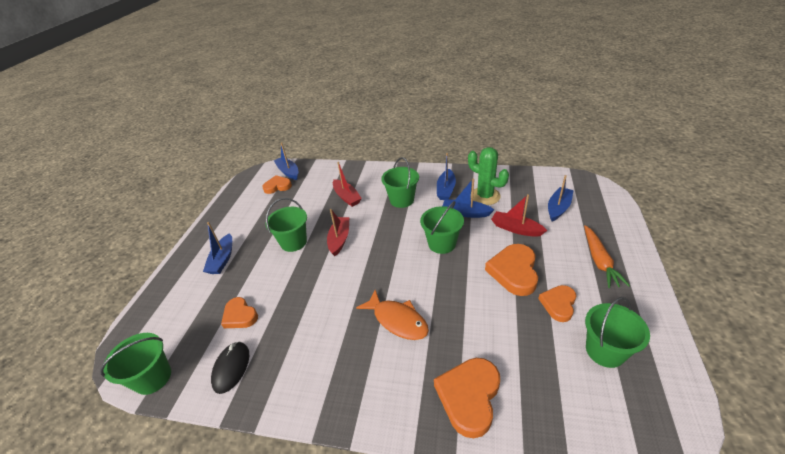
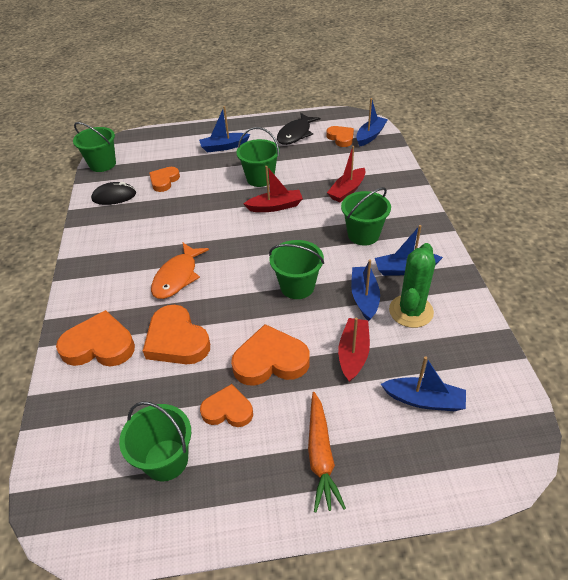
camera: 70 degrees right, 5 degrees up
(248, 209) = (295, 134): none -> black fish
(478, 330) = (176, 340): none -> orange heart
(599, 261) = (320, 455): orange carrot -> orange carrot turned 75 degrees counterclockwise

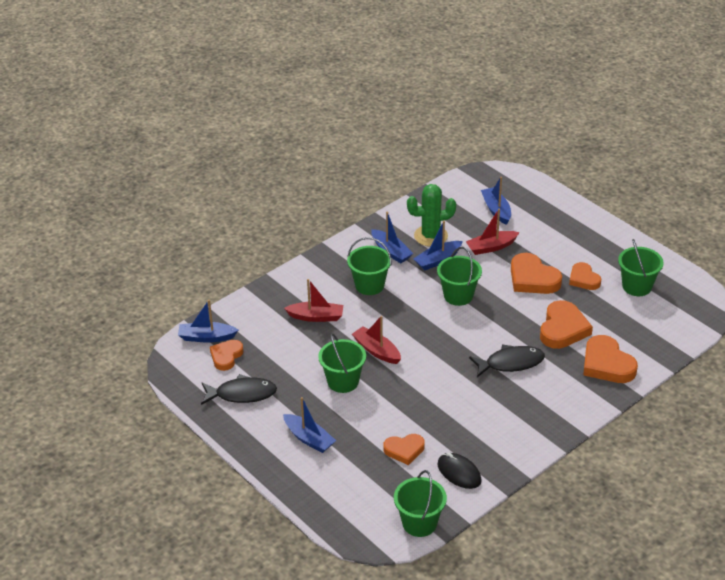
camera: 125 degrees left, 5 degrees down
(177, 277) = (510, 363): orange fish -> black fish
(320, 455) = (570, 233): orange carrot -> none

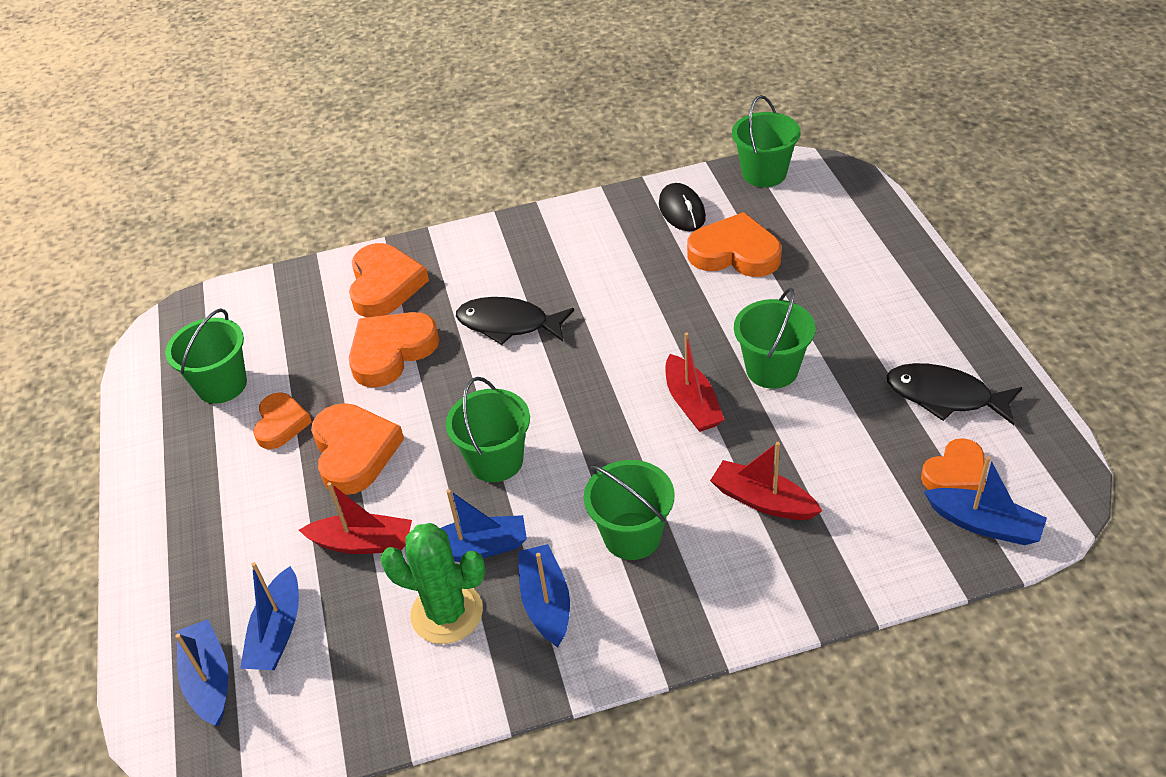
camera: 150 degrees left, 5 degrees up
(309, 439) = (861, 301): blue boat -> blue boat (209, 680)
(404, 450) = (735, 253): orange heart -> orange heart, size x1.58

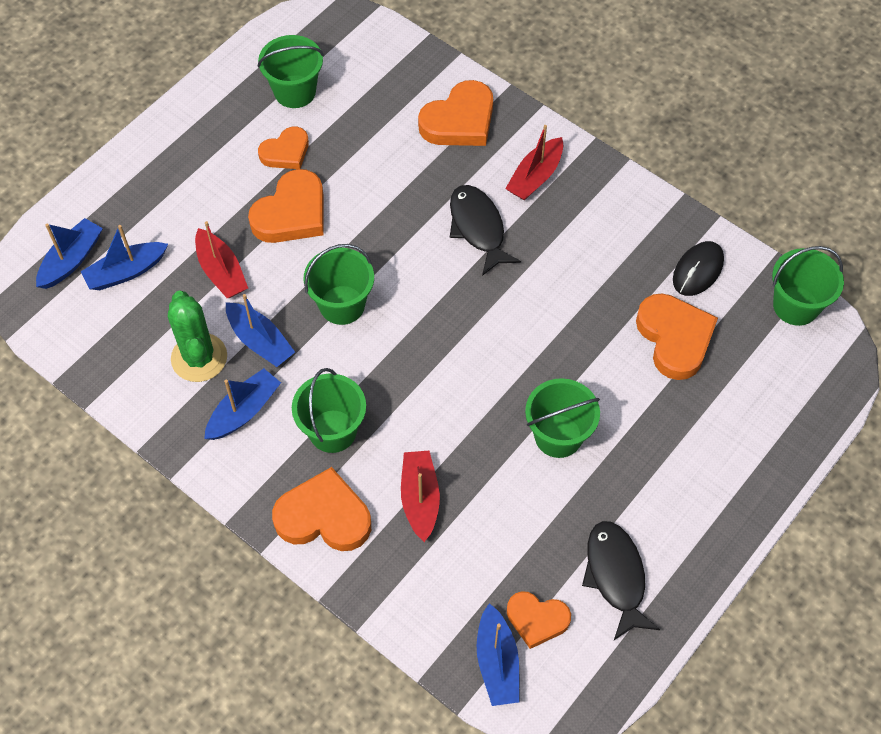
camera: 50 degrees right, 15 degrees up
(391, 352) = (397, 171): orange heart -> orange heart (324, 516)
(692, 403) = (483, 400): red boat -> red boat (535, 177)

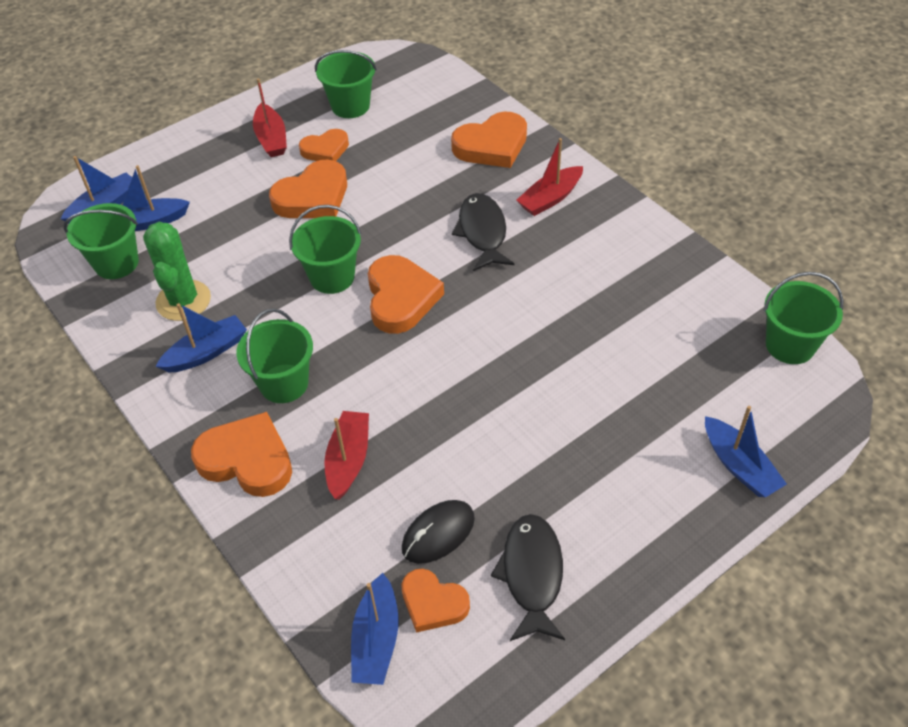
camera: 15 degrees right, 10 degrees down
(221, 271) = (232, 234): red boat -> red boat (271, 139)
(260, 341) = (245, 295): blue boat -> blue boat (739, 466)
(558, 436) = (508, 426): green bucket -> green bucket (116, 263)
(674, 338) = (654, 355): orange heart -> orange heart (401, 298)
(698, 270) = (692, 298): black mouse -> black mouse (438, 533)

